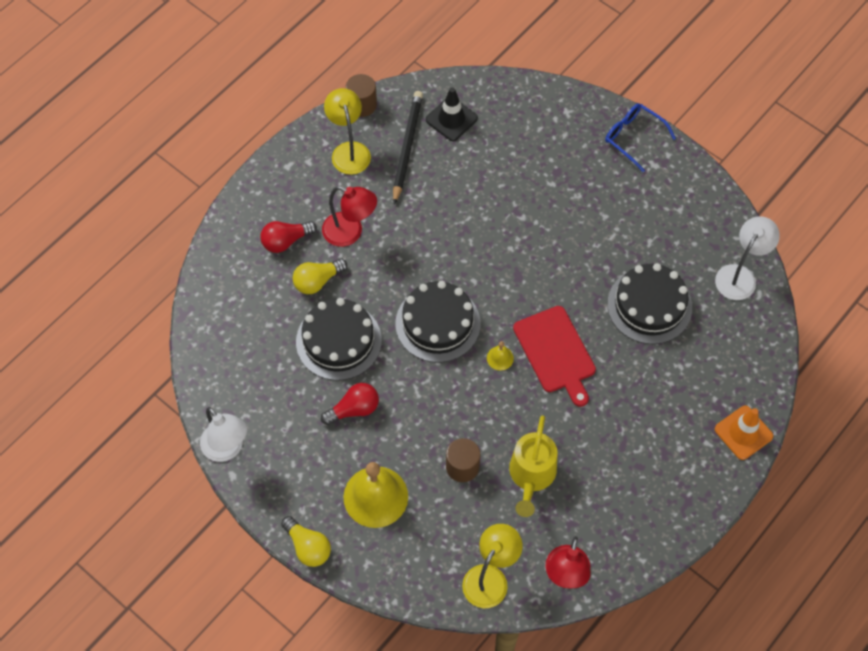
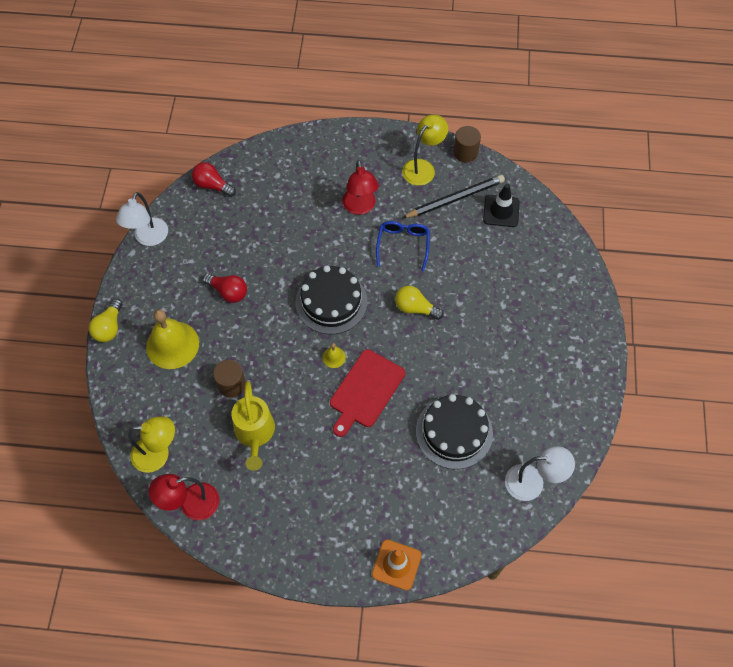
camera: 55 degrees right, 0 degrees up
(285, 241) = (324, 175): red light bulb -> red light bulb (212, 185)
(317, 281) = (308, 211): yellow light bulb -> yellow light bulb (415, 308)
(338, 341) = (273, 251): black cake -> none
(531, 476) = (255, 434): yellow watering can -> yellow watering can turned 75 degrees counterclockwise
(633, 137) = (590, 336): blue glasses -> blue glasses (403, 245)

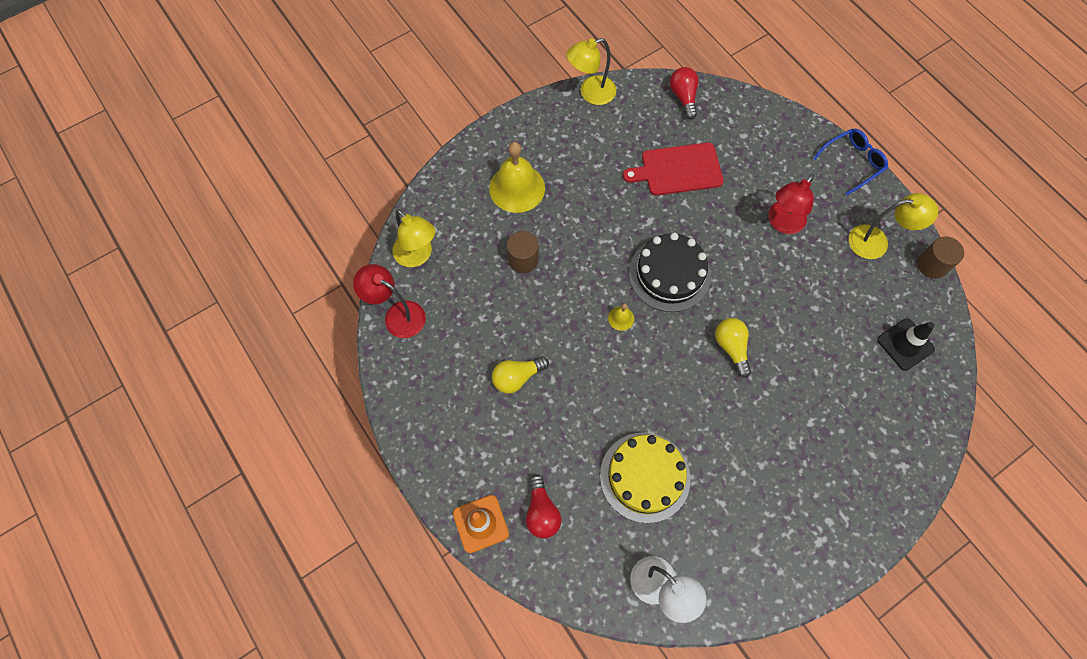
camera: 50 degrees right, 5 degrees up
(109, 327) = (489, 132): yellow light bulb -> yellow light bulb (517, 377)
(148, 238) = (590, 93): white lamp -> yellow lamp
(228, 292) = (601, 189): red light bulb -> red light bulb (541, 512)
(255, 434) = (497, 313): yellow watering can -> none
(366, 391) = (614, 369): red cutting board -> red cutting board (678, 170)
(403, 245) = (782, 288): blue glasses -> blue glasses (852, 162)
(454, 432) = (645, 477): black cake -> yellow cake
(455, 199) = (874, 294): black pencil -> none

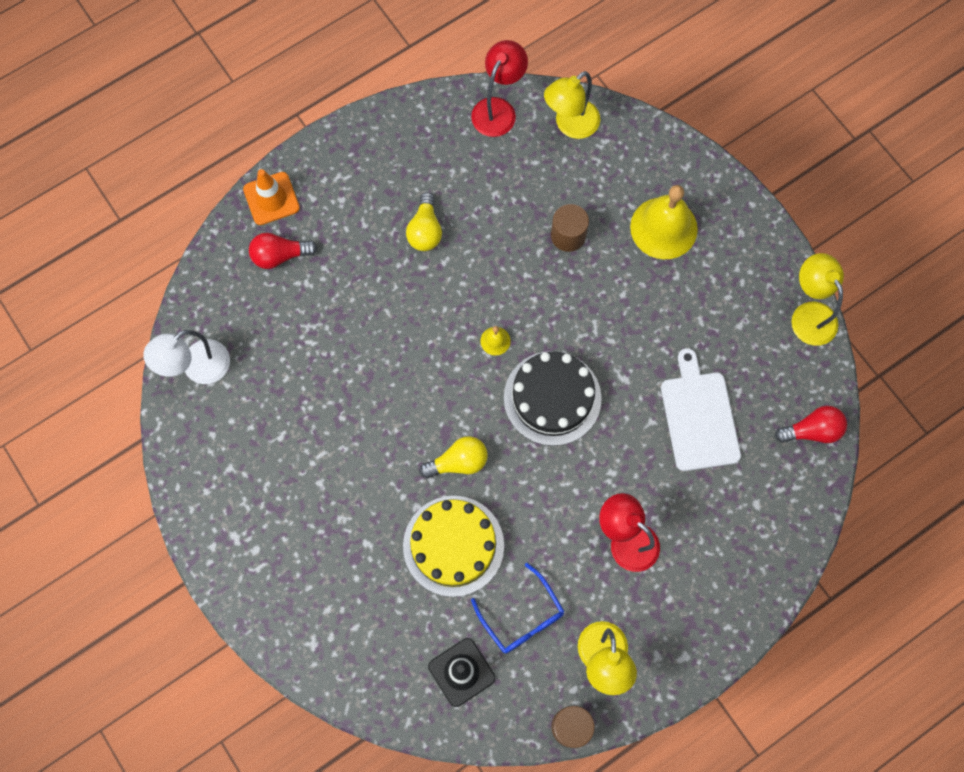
camera: 90 degrees right, 5 degrees up
(517, 377) = (425, 230): yellow light bulb -> yellow light bulb turned 150 degrees counterclockwise
(645, 477) = (312, 359): yellow cake -> yellow cake (453, 545)
(678, 170) = (699, 417): red cutting board -> white cutting board
(852, 162) = (722, 645): blue glasses -> blue glasses (522, 616)

